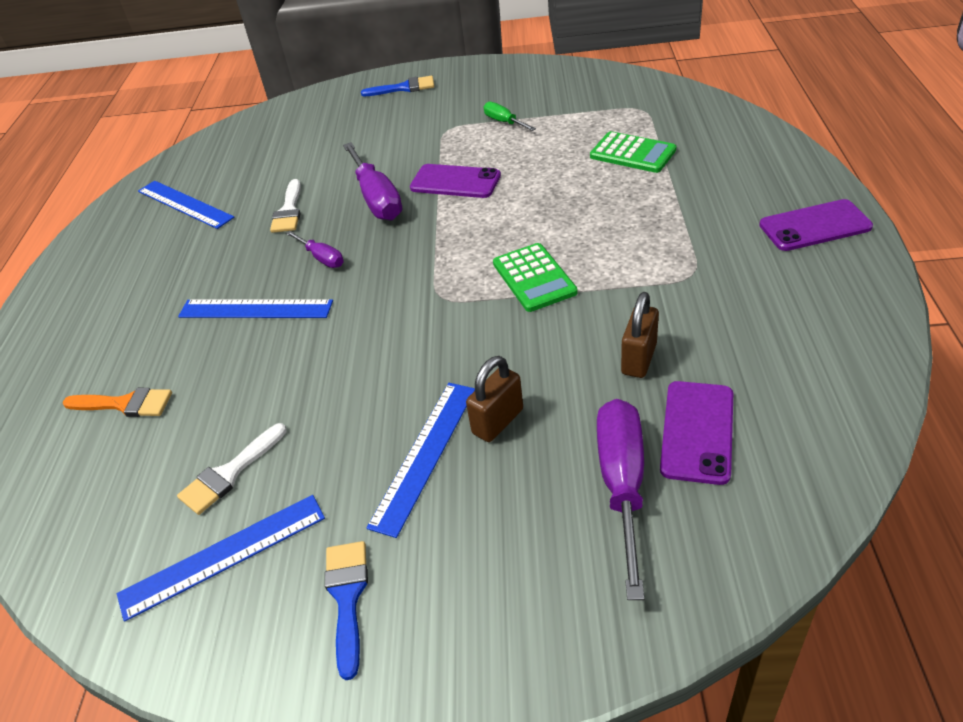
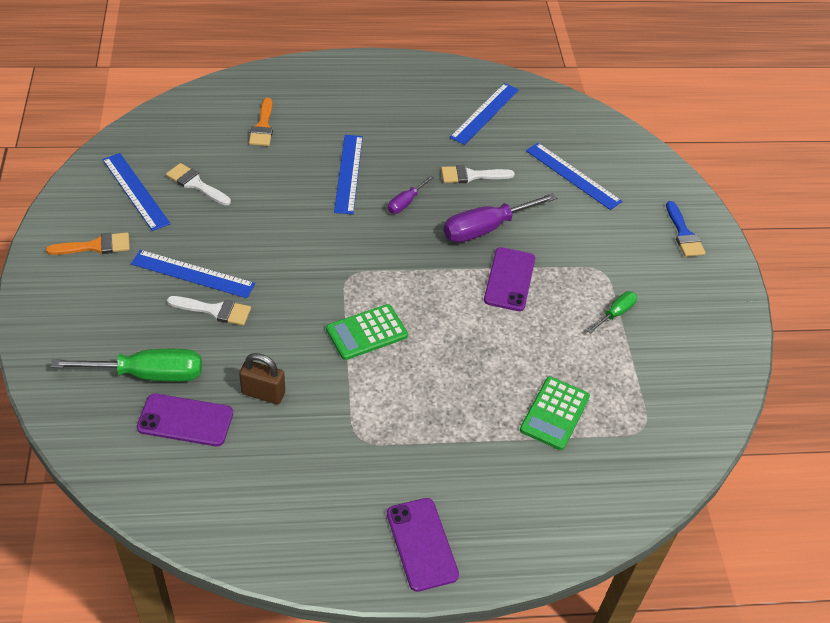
camera: 75 degrees right, 5 degrees up
(308, 146) = (573, 176): none -> blue ruler
(347, 597) = (96, 246): blue brush -> orange brush
(497, 421) = (215, 310): brown padlock -> white brush
(622, 484) = (148, 374): purple screwdriver -> green screwdriver

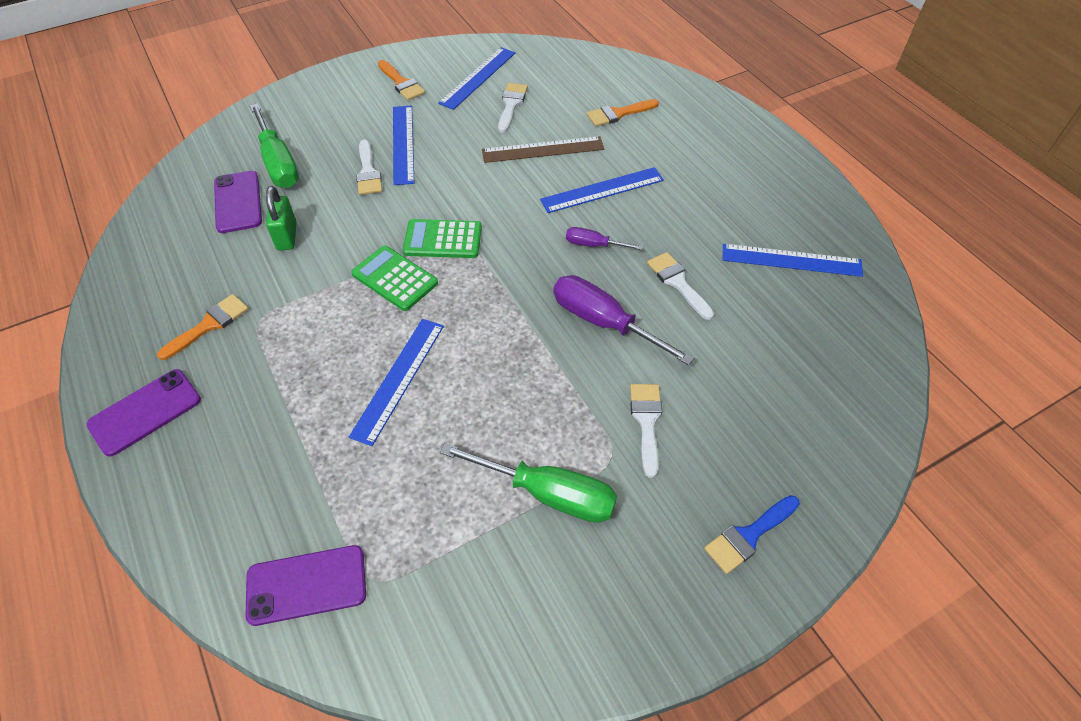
camera: 70 degrees right, 5 degrees up
(263, 393) = (287, 236): brown padlock -> green padlock
(273, 188) = (543, 149): none -> brown ruler
(343, 477) = (209, 325): none -> orange brush
(509, 279) = (538, 369): purple phone -> purple phone (306, 585)
(554, 413) = (357, 476): green calculator -> green calculator (443, 239)
(573, 176) = (758, 376): blue ruler -> blue ruler (399, 379)
(582, 243) = (646, 421): none -> white brush
(615, 313) = (548, 493): green screwdriver -> green screwdriver, size x1.86

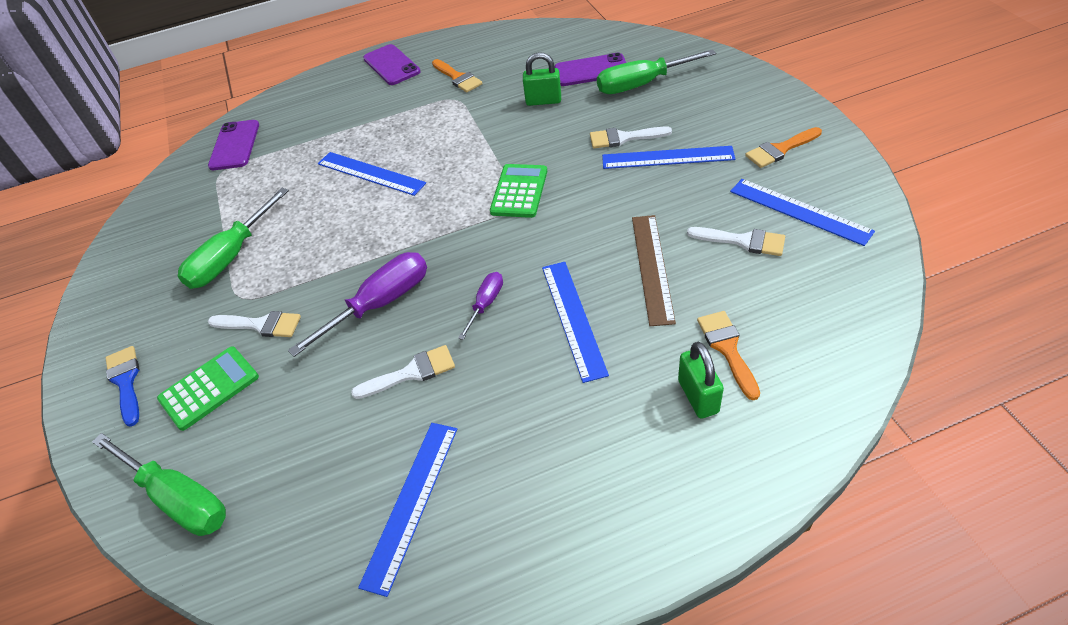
camera: 105 degrees right, 5 degrees down
(395, 278) = (477, 164): green calculator -> green calculator (209, 388)
(661, 127) = (698, 396): none -> green padlock
(849, 421) = (179, 498): none -> green screwdriver

